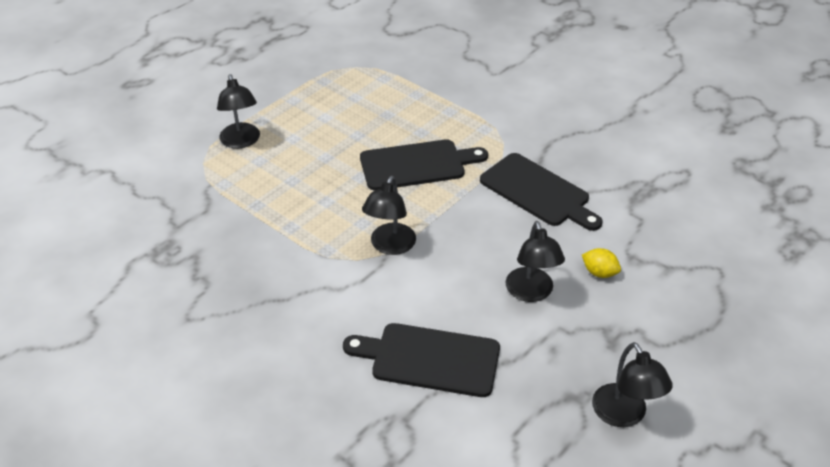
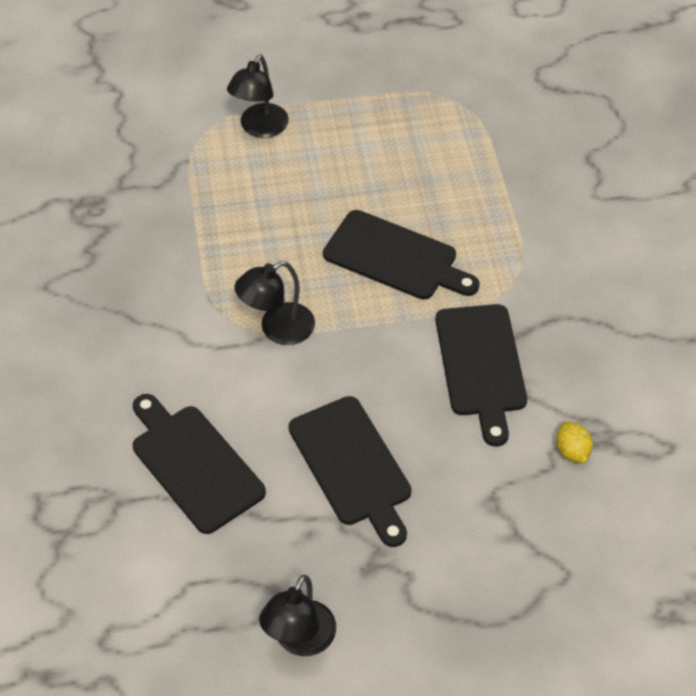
camera: 40 degrees right, 10 degrees up
(531, 293) = (352, 466): black lamp -> black cutting board
(599, 273) = (440, 492): yellow lemon -> yellow lemon (572, 451)

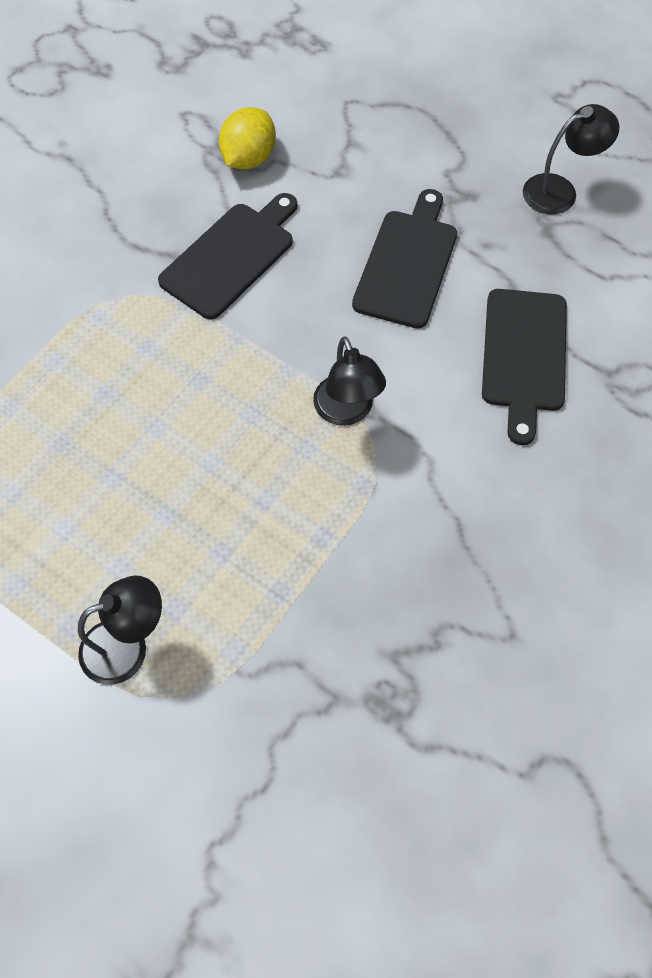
camera: 135 degrees left, 10 degrees up
(277, 329) = (347, 411): black lamp -> black lamp turned 60 degrees clockwise
(395, 257) = (180, 393): black cutting board -> none
(572, 451) = (249, 158): yellow lemon -> yellow lemon, size x1.66

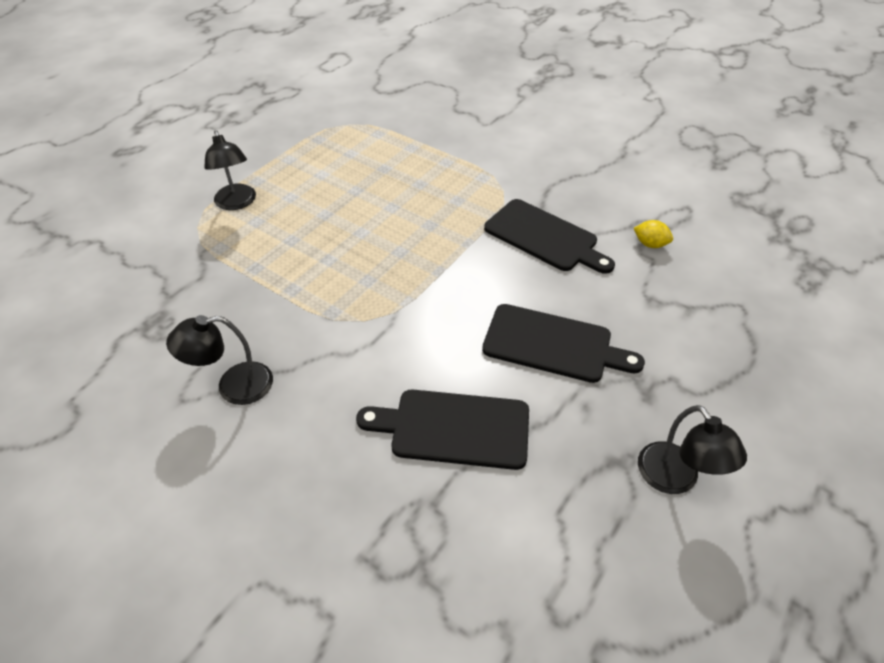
camera: 90 degrees right, 15 degrees down
(249, 158) = (650, 244): yellow lemon -> yellow lemon, size x0.60
(347, 411) = (399, 303): black lamp -> black lamp (233, 386)

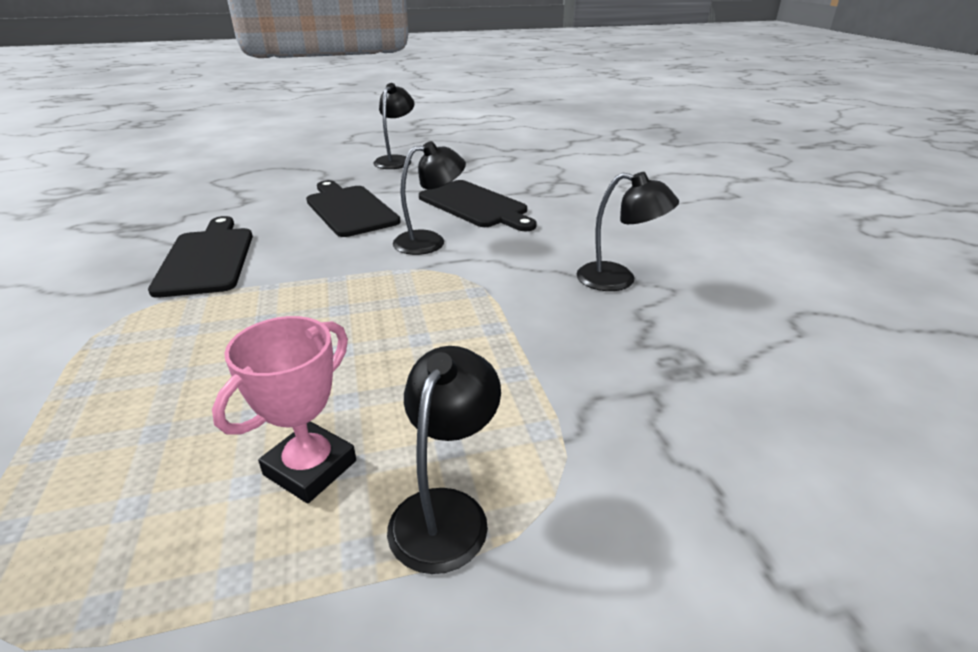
camera: 140 degrees left, 15 degrees down
(305, 189) = (310, 468): none -> pink trophy
(426, 344) = (430, 241): none -> black lamp
(650, 244) = (161, 221): yellow lemon -> none

